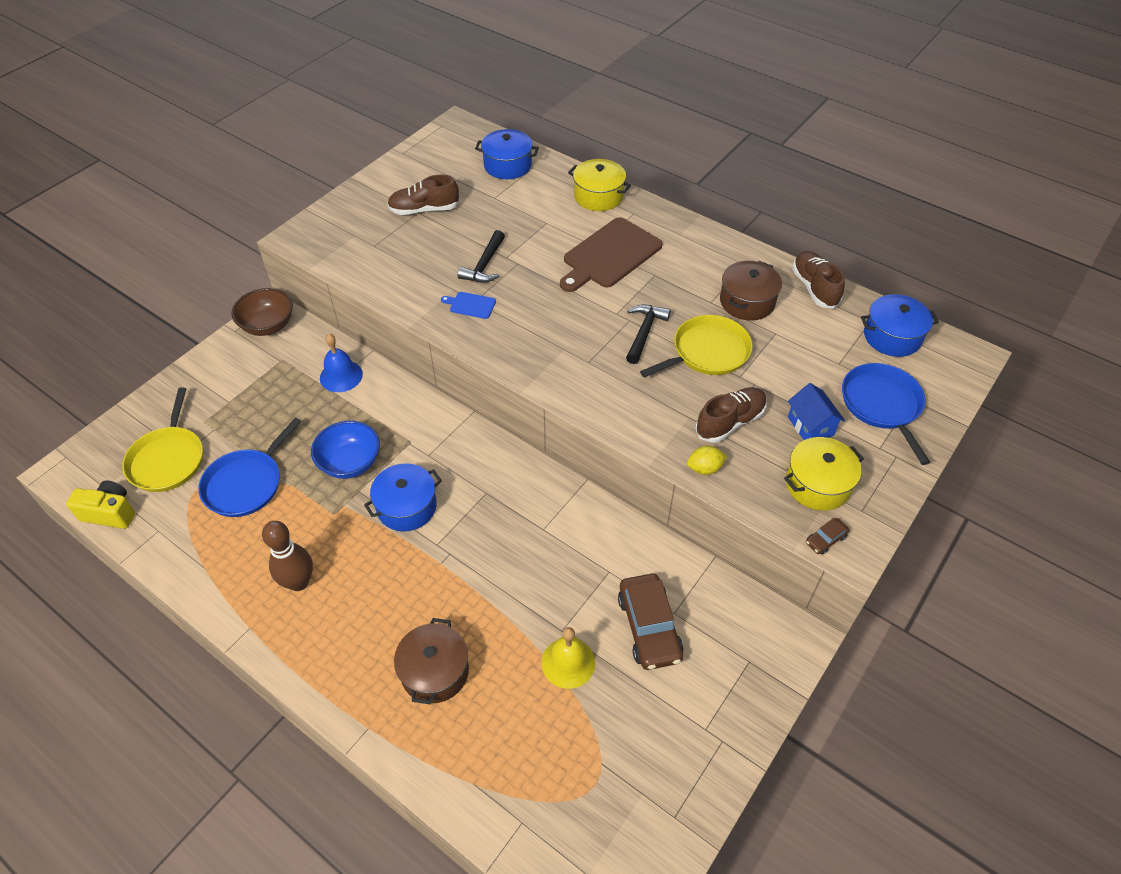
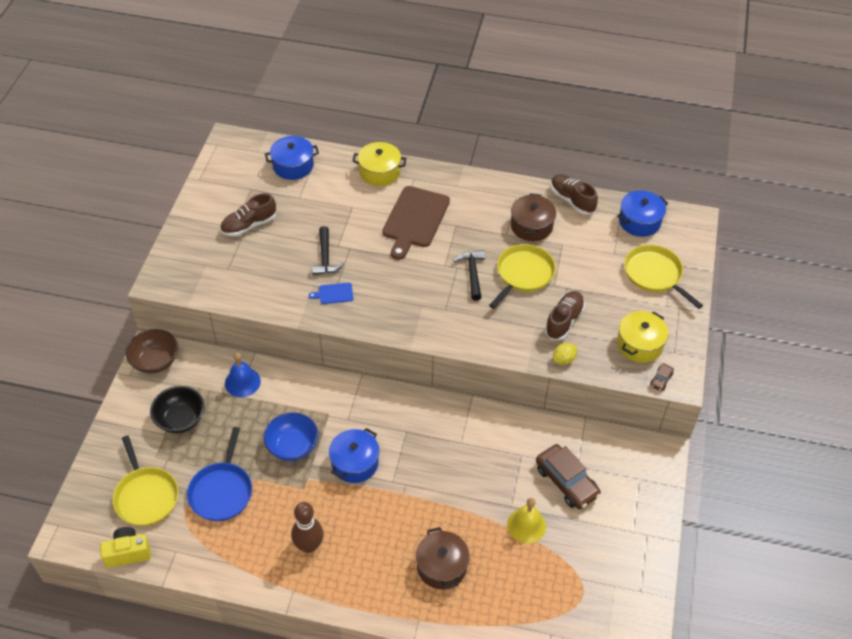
camera: 25 degrees left, 0 degrees up
(254, 392) = (180, 419): none -> black bowl
(810, 426) = (616, 305): blue house -> none
(882, 405) = (655, 274): blue pan -> yellow pan

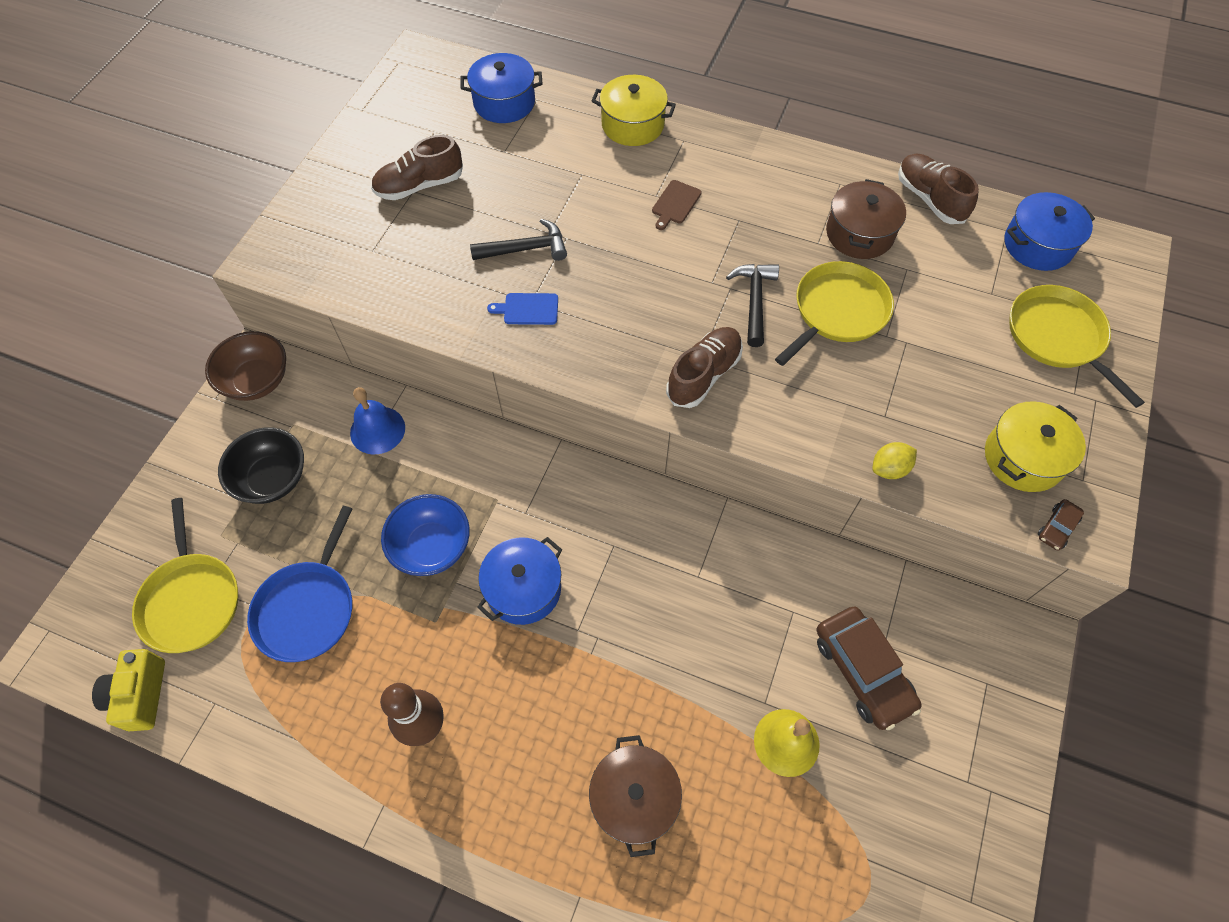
camera: 10 degrees right, 10 degrees up
(128, 553) = (140, 695): yellow camera -> yellow camera turned 90 degrees counterclockwise
(325, 257) = (525, 249): black hammer -> black hammer turned 105 degrees counterclockwise
(415, 220) = (675, 204): brown cutting board -> brown cutting board, size x0.44
(564, 321) = (896, 400): brown shoe -> brown shoe (704, 375)

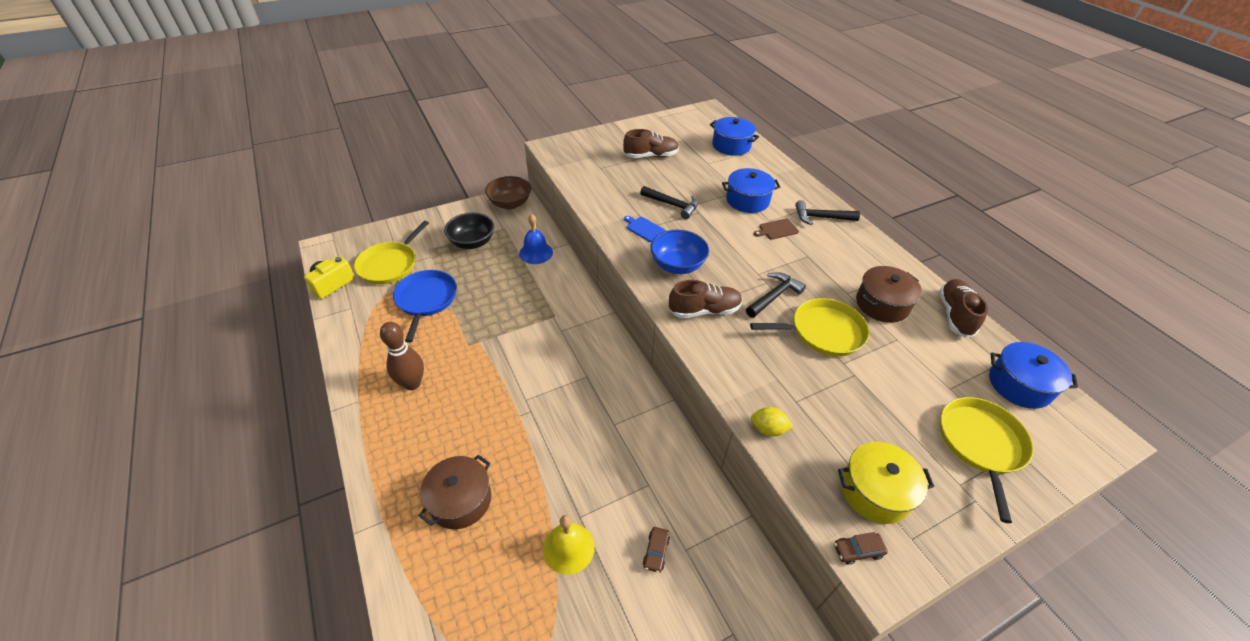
camera: 40 degrees right, 15 degrees down
(308, 608) = (426, 300): blue pan -> blue pan turned 120 degrees clockwise
(419, 186) = (651, 156): brown shoe -> brown shoe turned 150 degrees clockwise
(431, 547) = (503, 314): blue bowl -> blue bowl (677, 265)
(523, 589) = (522, 362): blue pot -> blue pot (747, 200)
(633, 125) = (791, 186): yellow pot -> none
(705, 153) = (821, 217): none -> black hammer
(862, 671) = (656, 552): brown car -> brown car, size x0.45

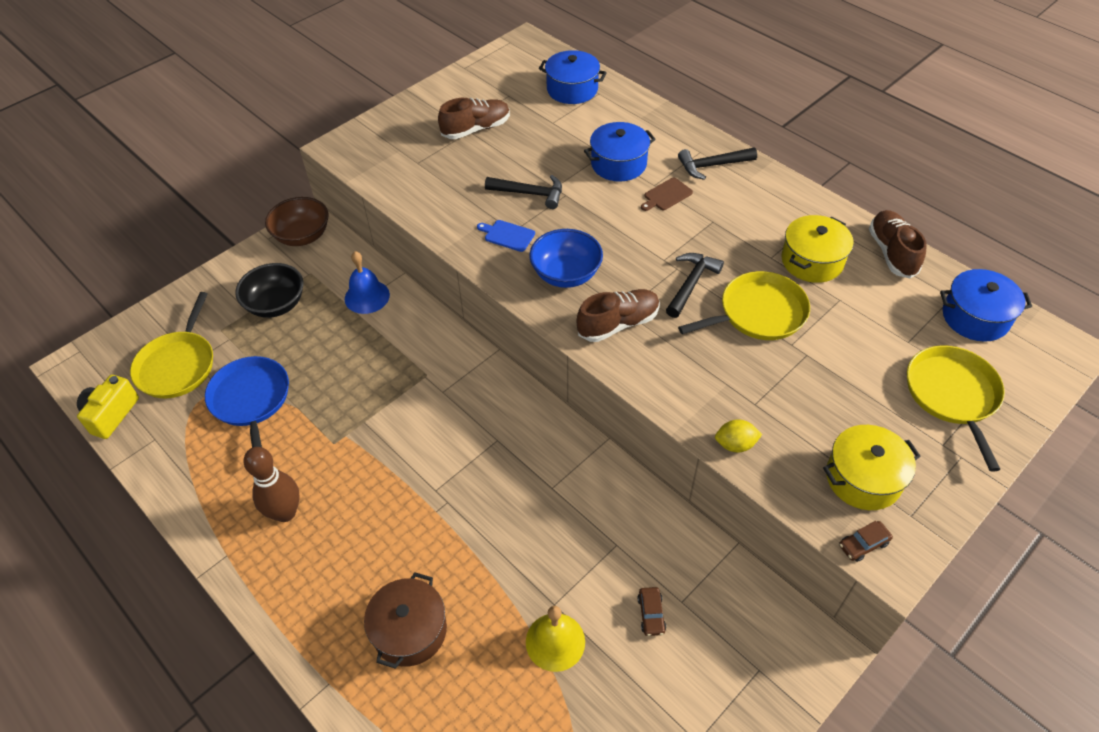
camera: 15 degrees left, 5 degrees up
(882, 304) = (812, 261): brown pot -> yellow pot

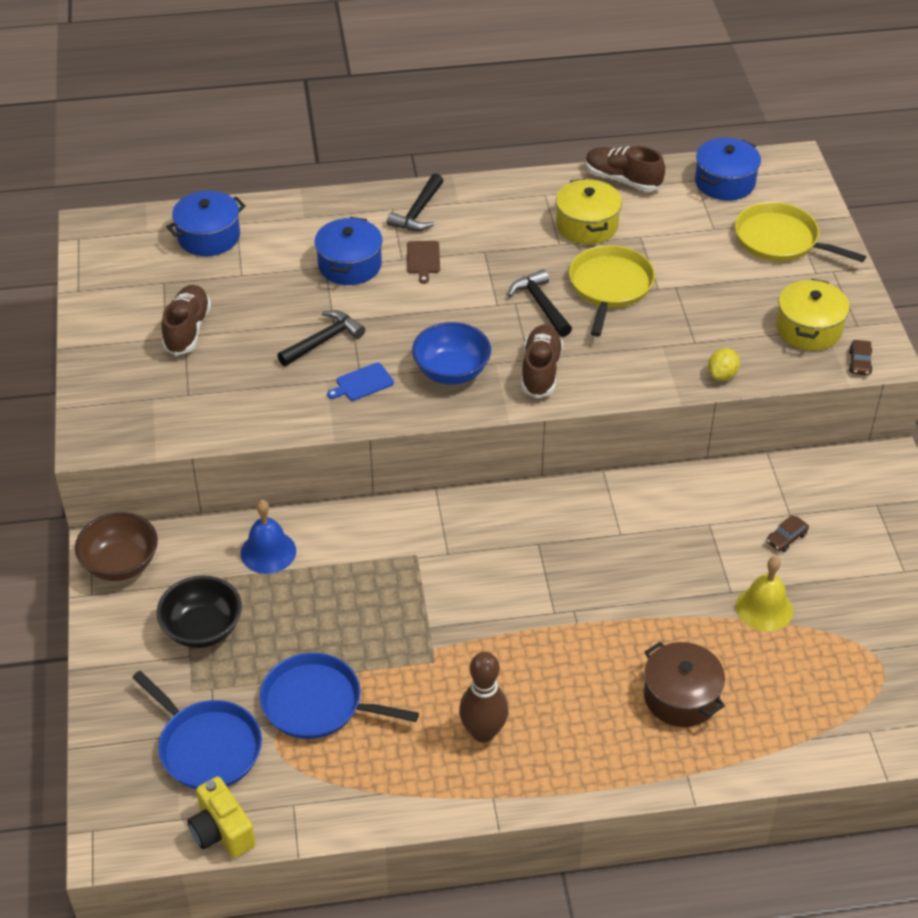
camera: 55 degrees left, 5 degrees down
(178, 365) = (207, 747): yellow pan -> blue pan
(651, 614) = (786, 538): brown car -> brown car turned 105 degrees clockwise

